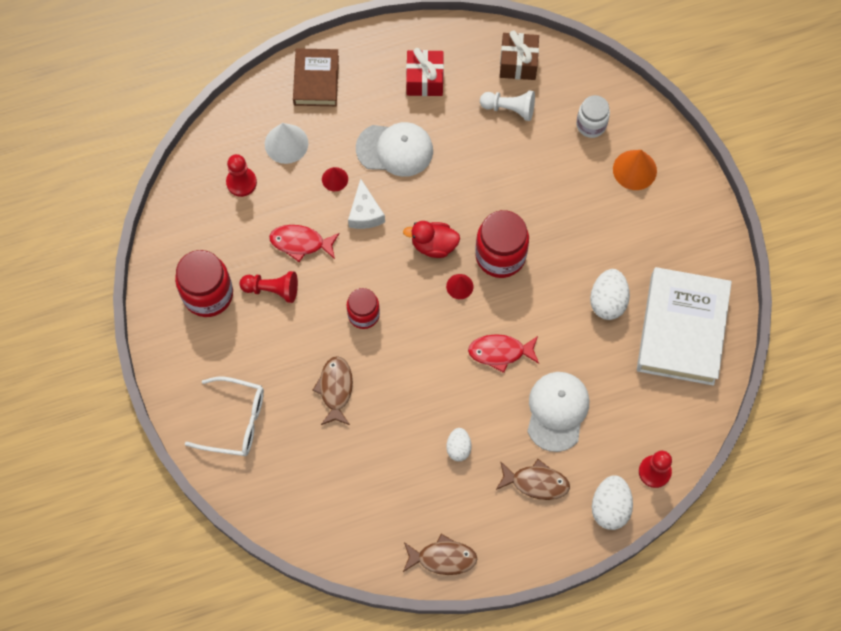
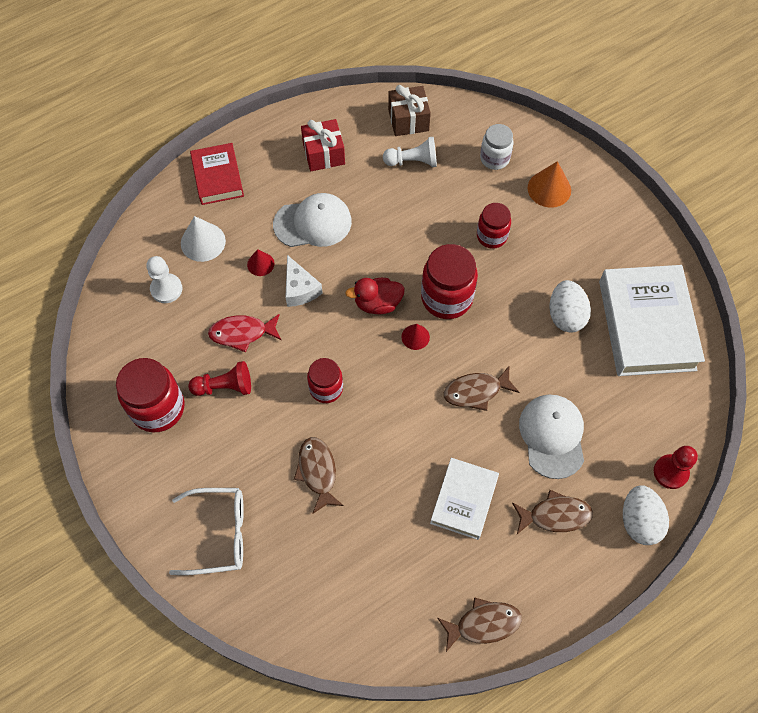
camera: 15 degrees left, 5 degrees down
(241, 182) = (166, 289): red pawn -> white pawn
(316, 80) = (218, 177): brown book -> red book
(458, 448) = (464, 500): white egg -> white book
(500, 352) = (476, 391): red fish -> brown fish
(562, 205) = (491, 236): none -> red jar

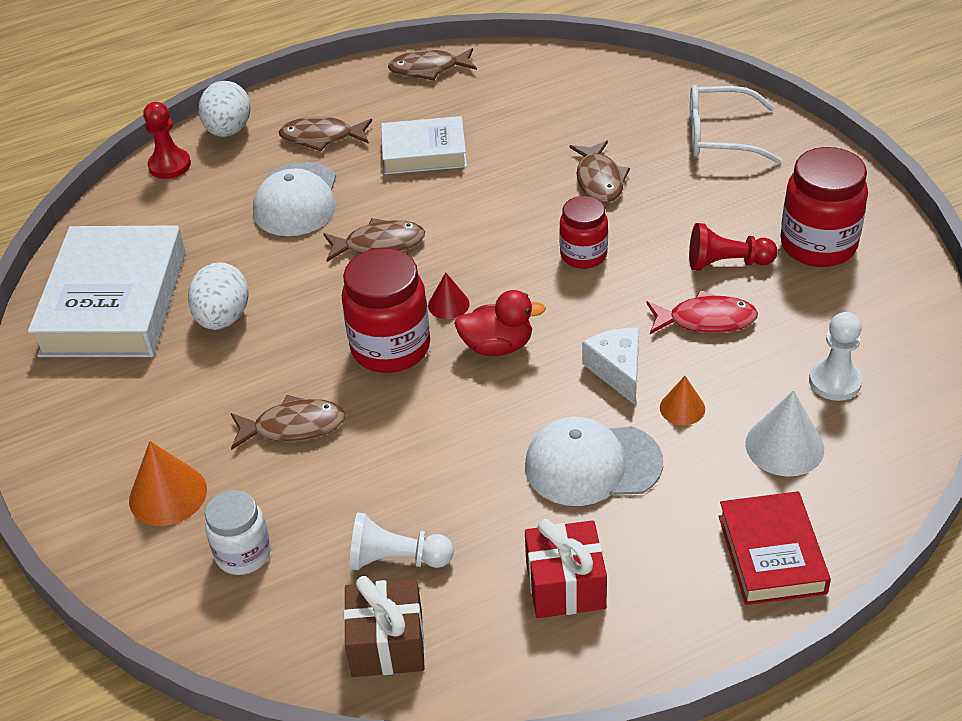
camera: 170 degrees left, 20 degrees down
(260, 264) = (682, 408): red cone -> orange cone
(464, 500) = (424, 152): white book -> white book turned 60 degrees clockwise
(491, 236) = (294, 427): red jar -> brown fish

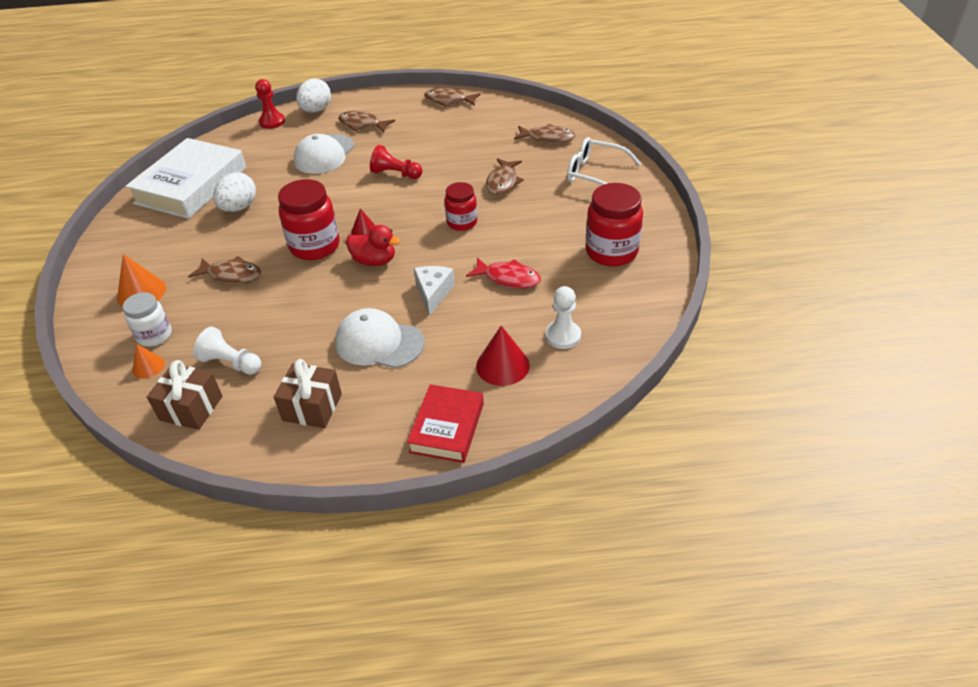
camera: 20 degrees right, 0 degrees up
(379, 244) = (351, 188): brown fish -> brown fish (547, 138)
(424, 152) = (413, 144): white book -> none
(565, 585) = (312, 407): red gift -> brown gift
(682, 408) = (456, 325): orange cone -> orange cone (148, 366)
(726, 263) = (545, 248): red pawn -> red pawn (395, 174)
(784, 446) = (502, 365): white cone -> red cone

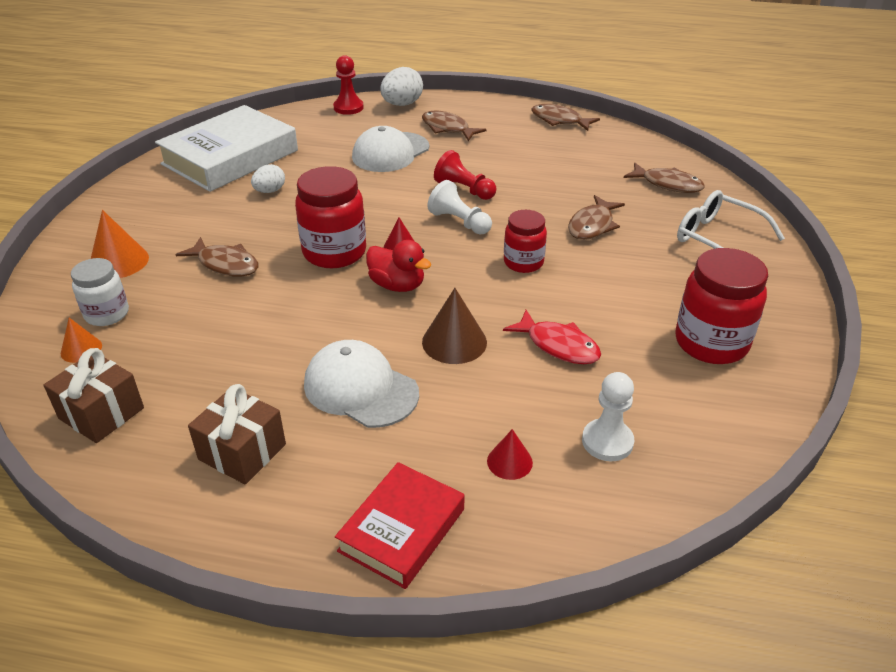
camera: 15 degrees right, 5 degrees down
(231, 363) = (174, 369): white pawn -> white pawn (459, 222)
(239, 207) = (270, 191): white egg -> white egg, size x0.63
(433, 293) = (454, 342): white cheese -> brown cone
(502, 365) = (509, 461): red cone -> red cone, size x0.60

